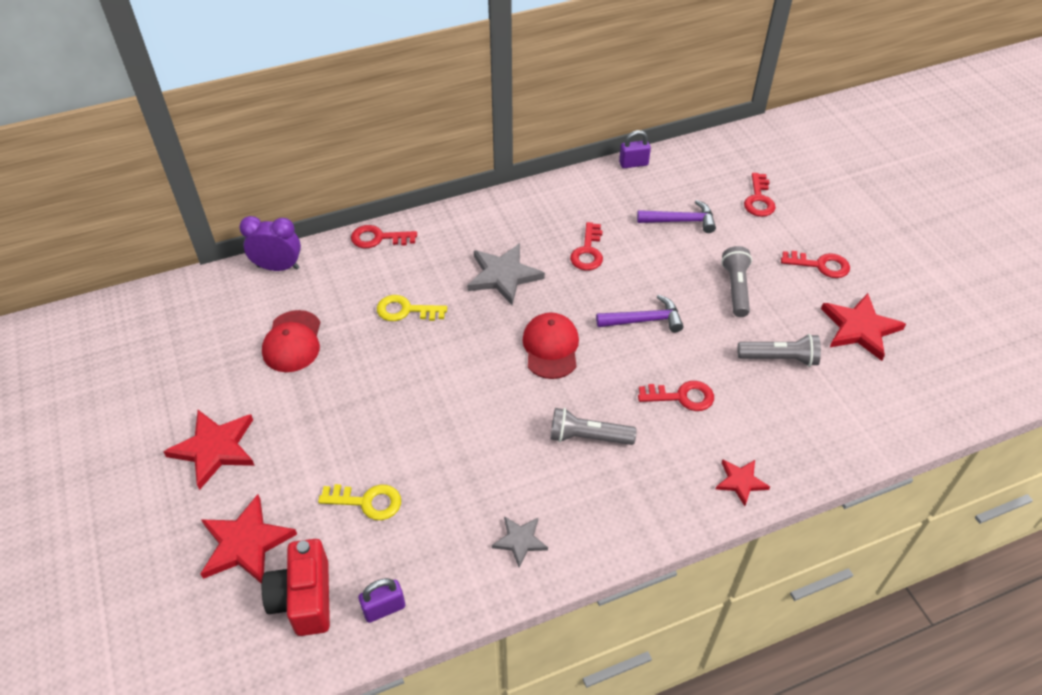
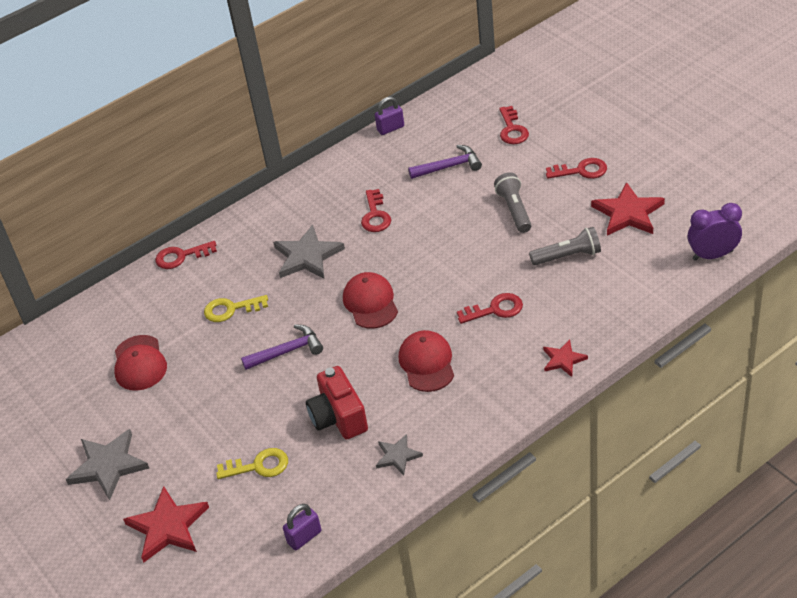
camera: 10 degrees left, 5 degrees down
(215, 449) = (108, 466): red star -> grey star
(278, 267) = (99, 306): purple clock -> purple clock (712, 255)
(304, 598) = (235, 550): red camera -> red camera (338, 417)
(588, 437) = (427, 363): grey flashlight -> red cap
(644, 320) = (443, 258): purple hammer -> purple hammer (287, 351)

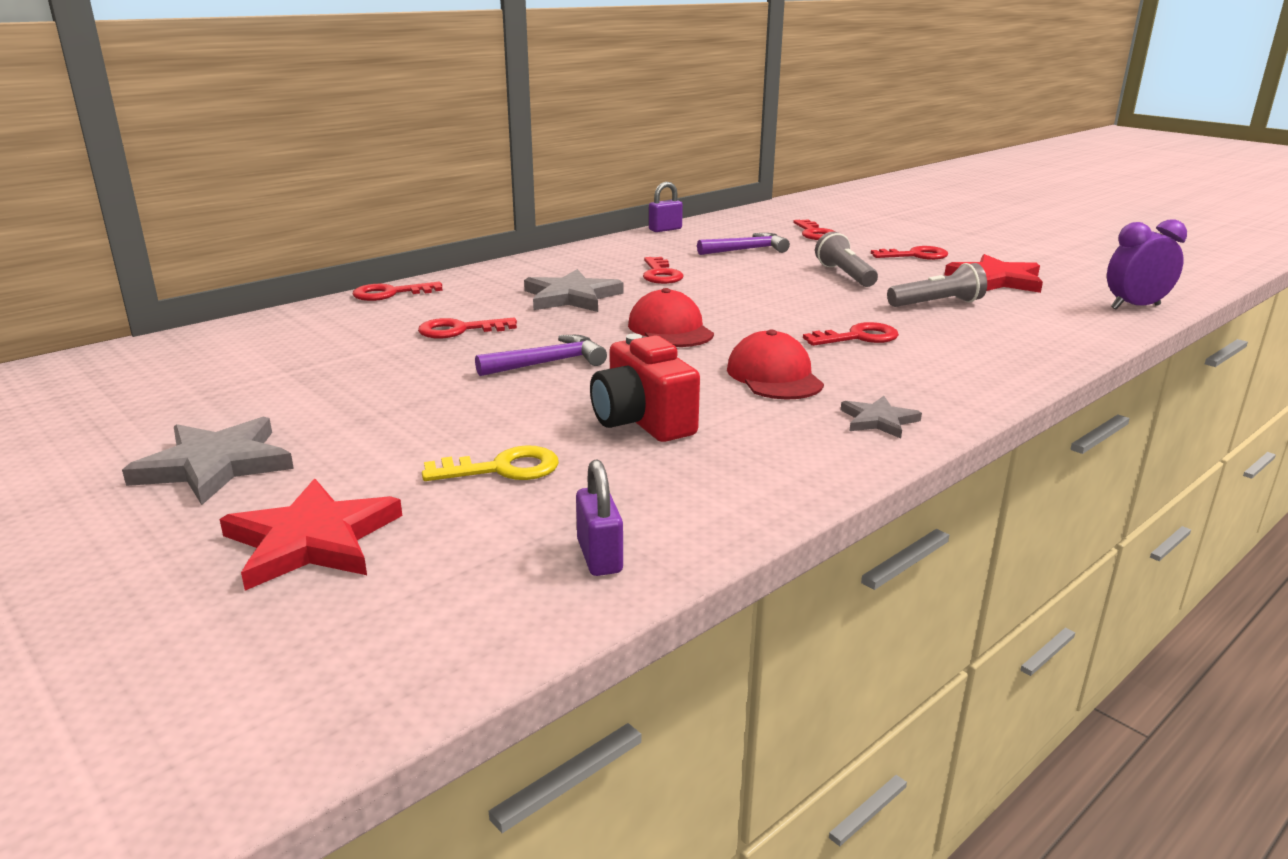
camera: 10 degrees left, 20 degrees down
(139, 363) = (306, 369): red cap -> none
(231, 309) = (460, 330): yellow key -> red key
(304, 537) = (599, 556): purple padlock -> purple padlock turned 60 degrees counterclockwise
(397, 456) = (759, 461): grey star -> grey star (878, 420)
(563, 360) = (988, 377): red star -> none

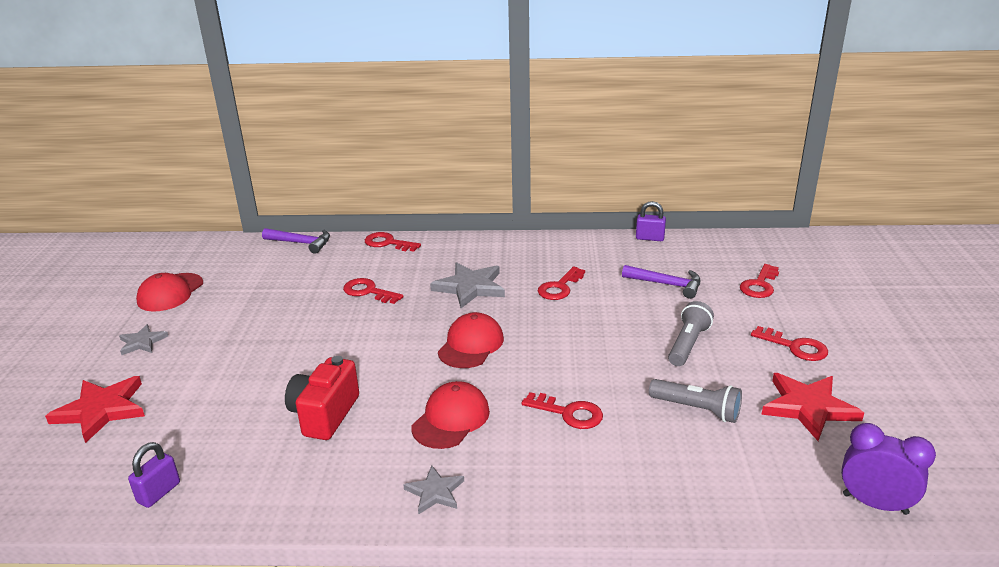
camera: 45 degrees right, 5 degrees up
(143, 413) = (170, 292): none -> red cap
(215, 465) = (142, 342): grey star -> grey star, size x0.58
(502, 469) = (219, 410): yellow key -> none
(548, 363) = (362, 342): purple hammer -> purple hammer (301, 243)

